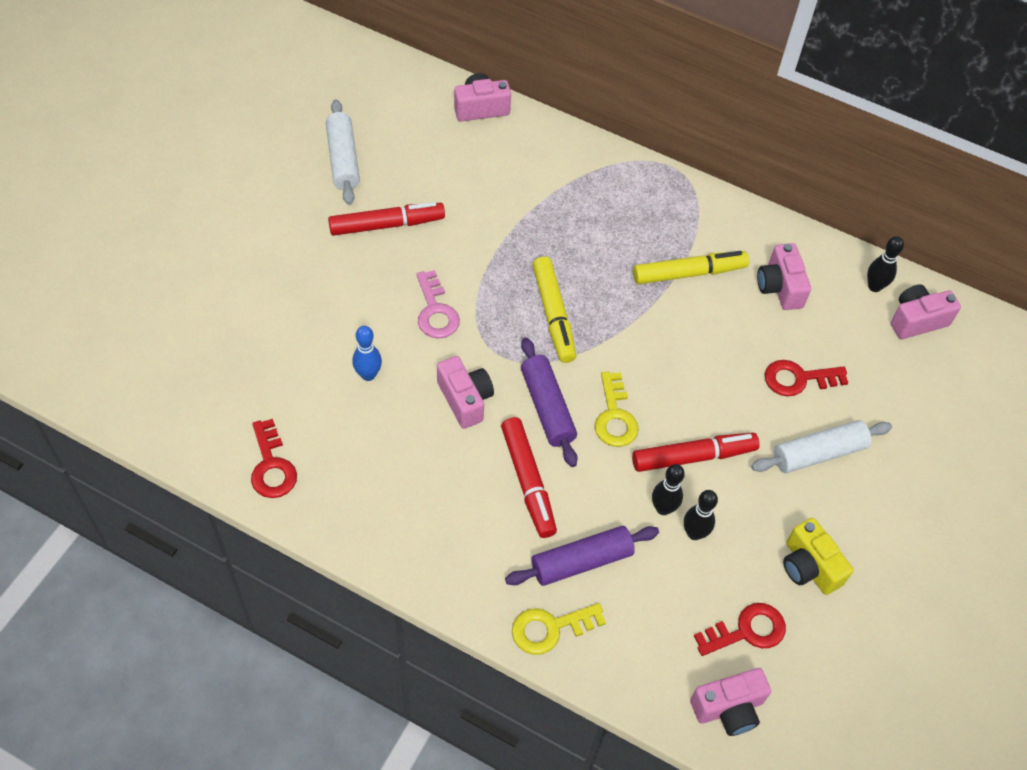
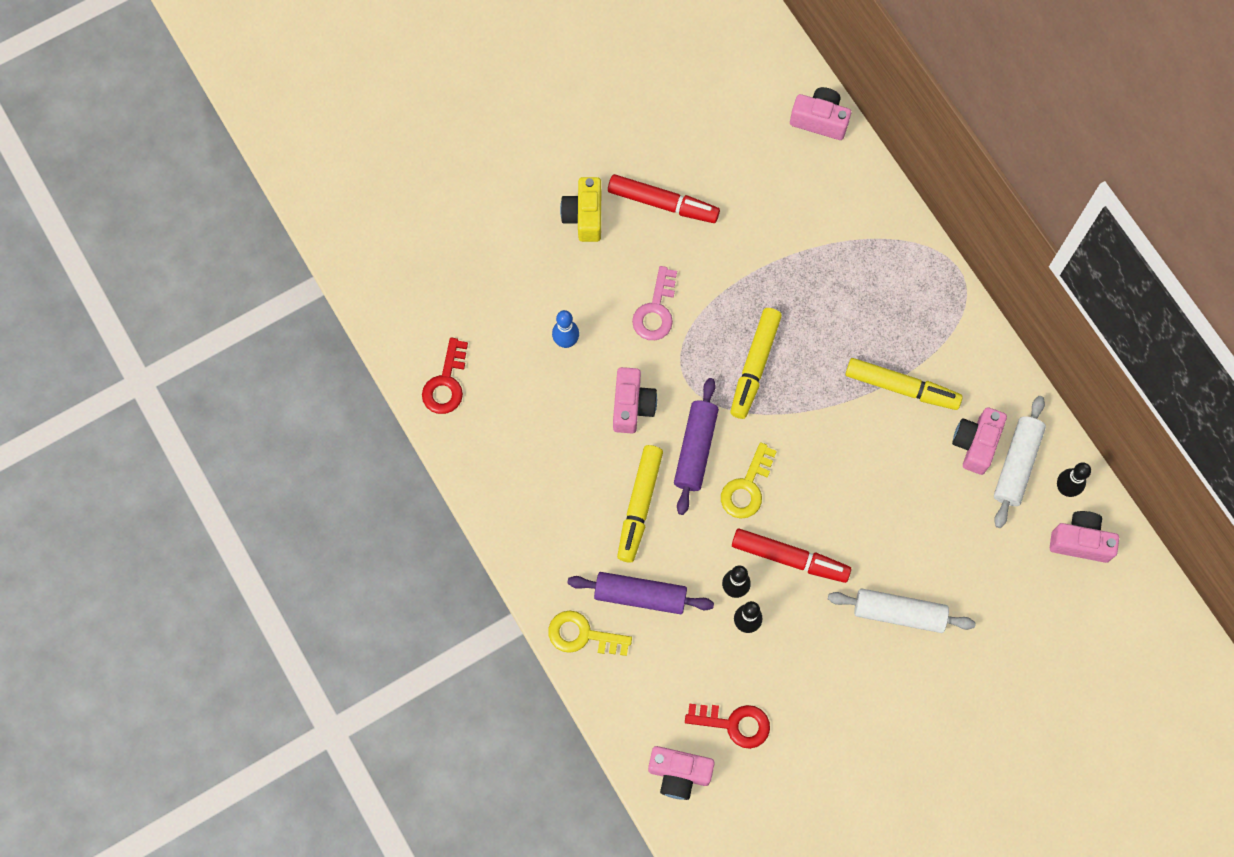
camera: 35 degrees right, 15 degrees up
(343, 159) = (662, 115): white rolling pin -> white rolling pin (1016, 464)
(528, 482) = (639, 506): red marker -> yellow marker
(798, 379) = (930, 538): red key -> none
(809, 567) = (821, 702): yellow camera -> yellow camera (584, 216)

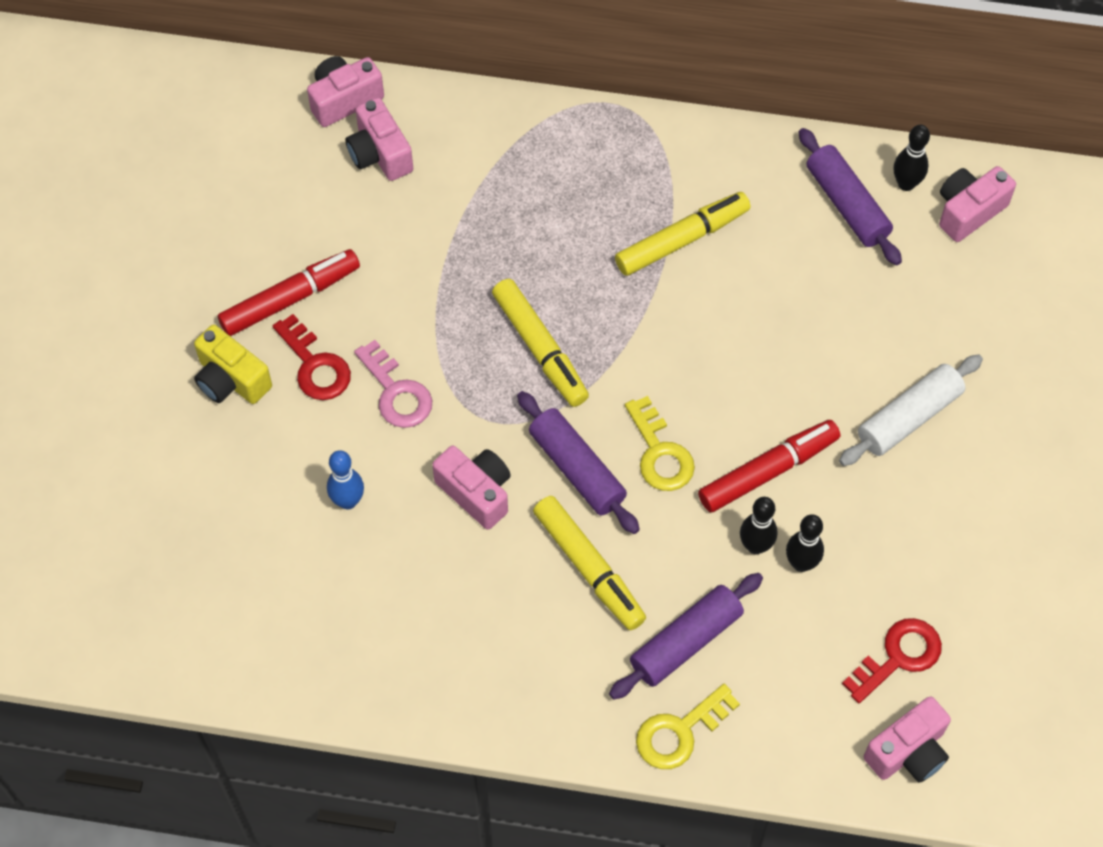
camera: 50 degrees left, 10 degrees down
(446, 383) = (280, 654): red key -> red key (315, 365)
(975, 444) = (795, 222): pink camera -> pink camera (379, 154)
(1016, 464) = (846, 205): white rolling pin -> purple rolling pin

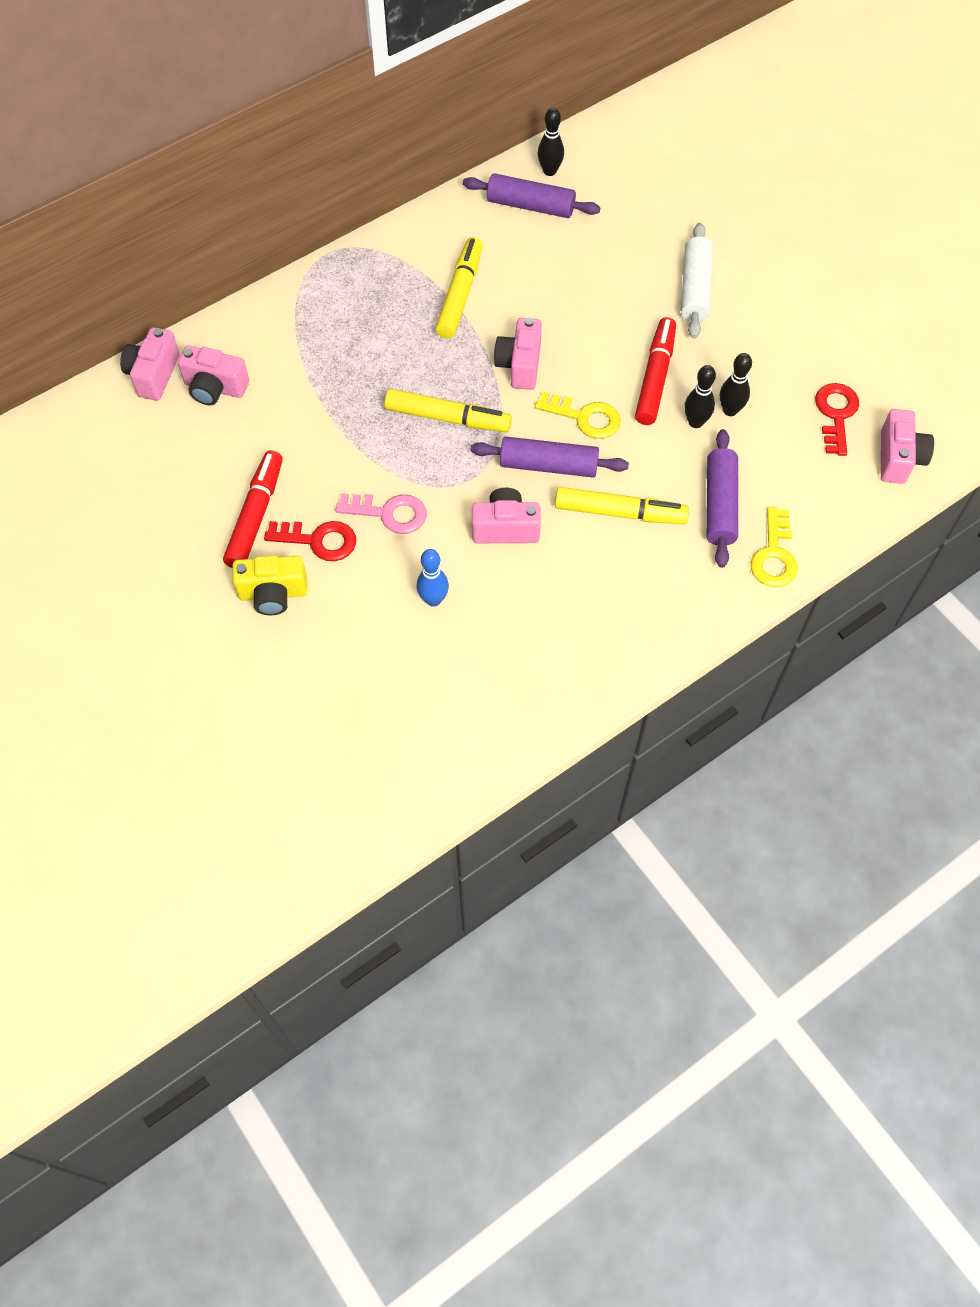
camera: 45 degrees left, 0 degrees up
(968, 211) = (599, 160): pink camera -> pink camera (520, 365)

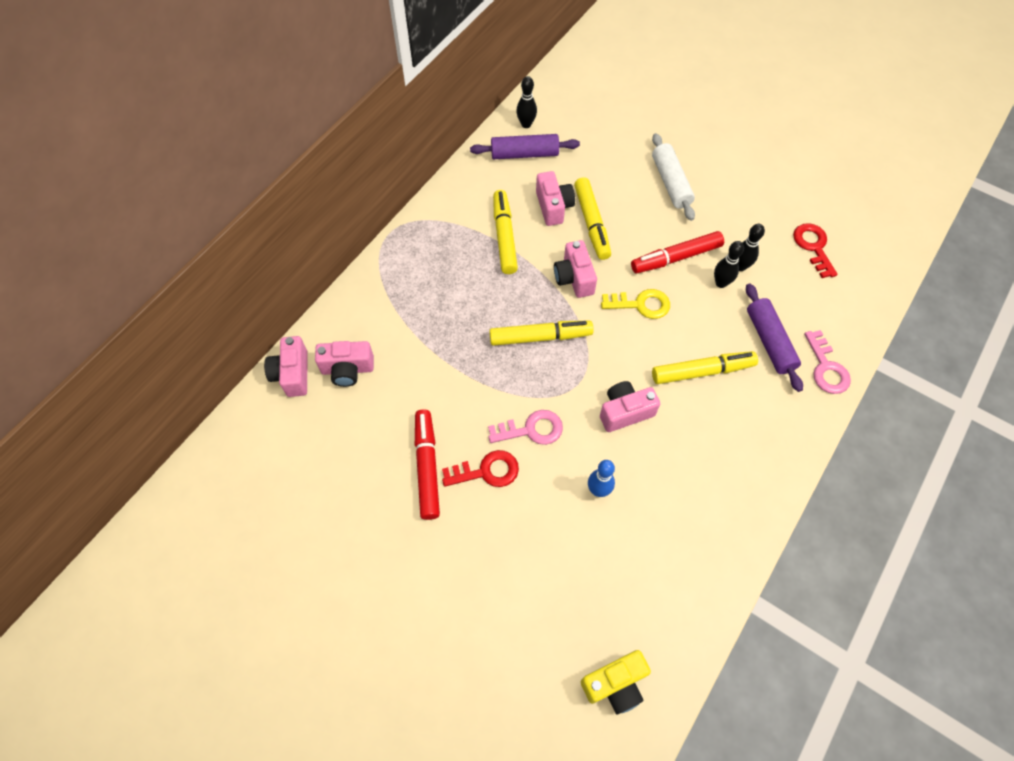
camera: 20 degrees left, 0 degrees up
(273, 594) = (470, 530): yellow camera -> yellow camera (615, 684)
(548, 465) = (633, 350): purple rolling pin -> none
(572, 309) = (591, 223): none -> yellow marker
(655, 377) = (676, 258): red marker -> red marker turned 105 degrees counterclockwise
(774, 555) = (826, 368): yellow key -> pink key
(898, 458) = (871, 266): pink camera -> pink camera (553, 207)

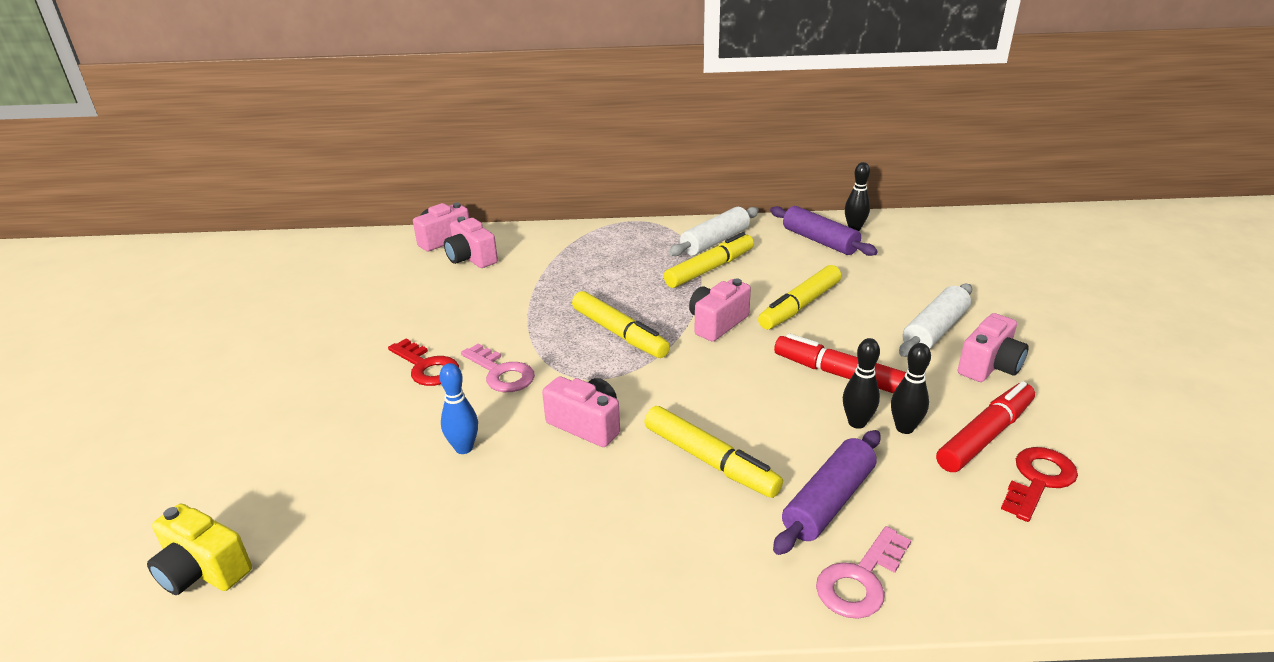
camera: 55 degrees right, 30 degrees down
(427, 467) = (404, 333): red marker -> red marker (985, 435)
(470, 208) = (715, 242): none -> white rolling pin
(553, 207) = (784, 278): pink camera -> pink camera (989, 366)
(641, 304) = (743, 377): yellow key -> none

